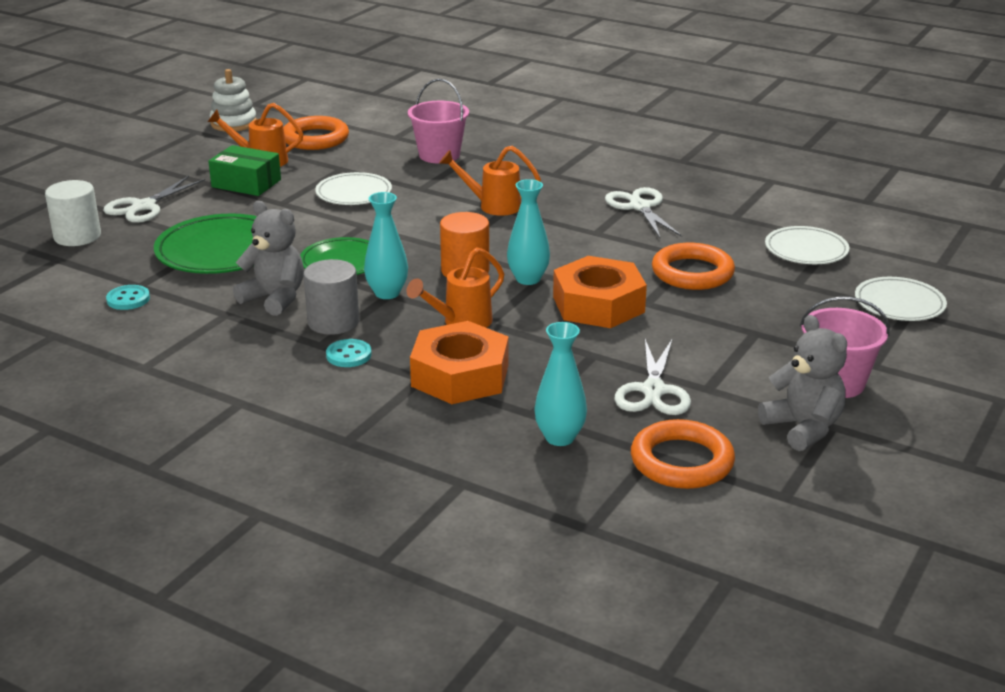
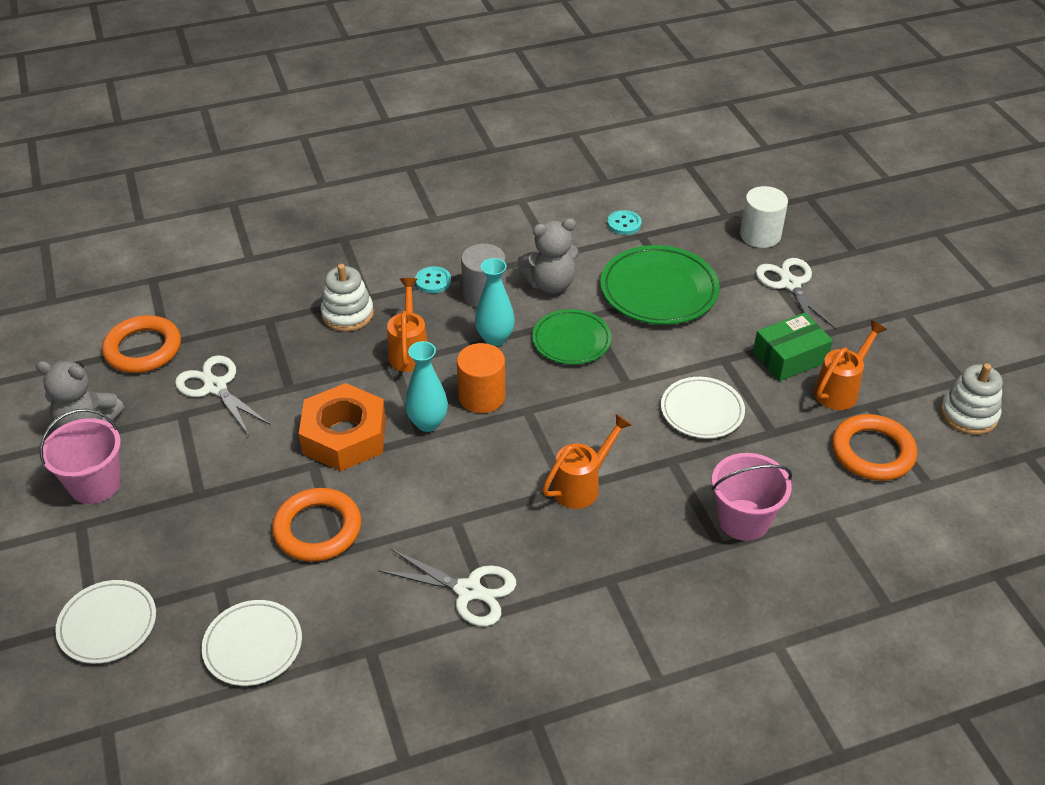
camera: 130 degrees right, 15 degrees up
(460, 375) = (347, 314): orange nut -> white stacking toy
(559, 437) = (232, 316): turquoise vase -> none

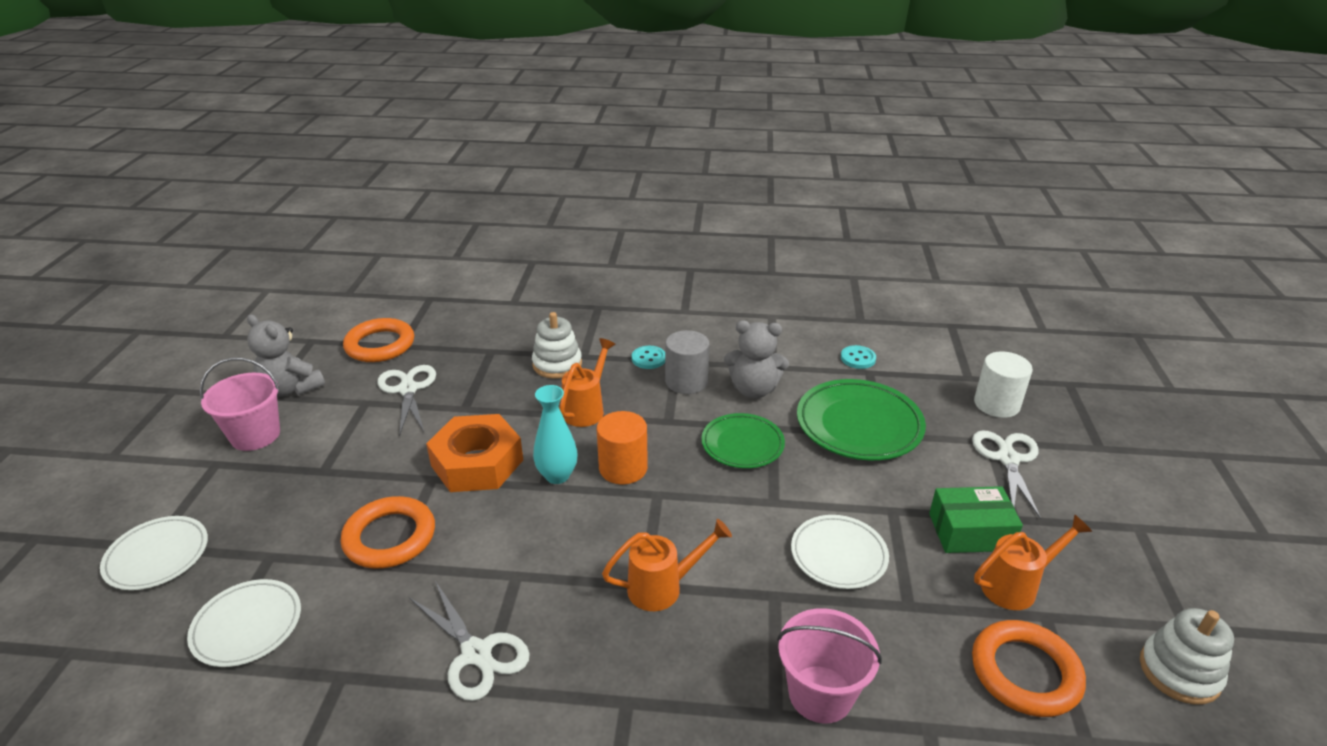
camera: 25 degrees right, 10 degrees down
(495, 338) = (671, 421): turquoise vase -> none

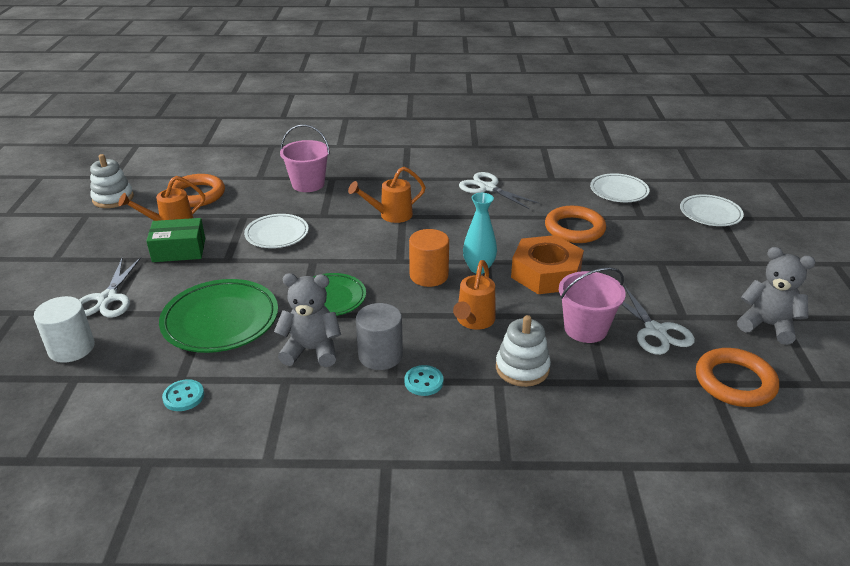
camera: 175 degrees right, 0 degrees up
(255, 435) = (745, 283): pink bucket -> pink bucket (585, 329)

